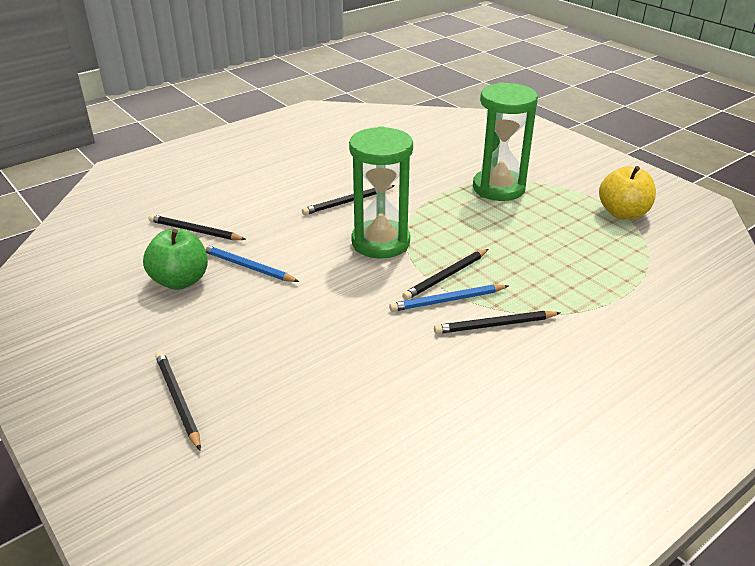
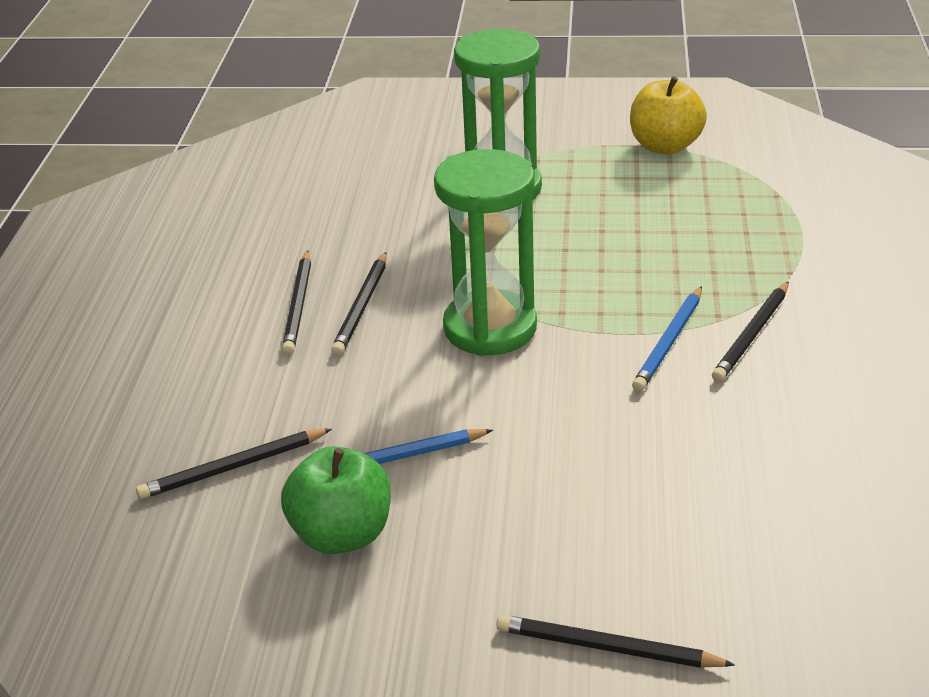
camera: 45 degrees left, 0 degrees up
(446, 276) = (623, 319): black pencil -> black pencil (299, 305)

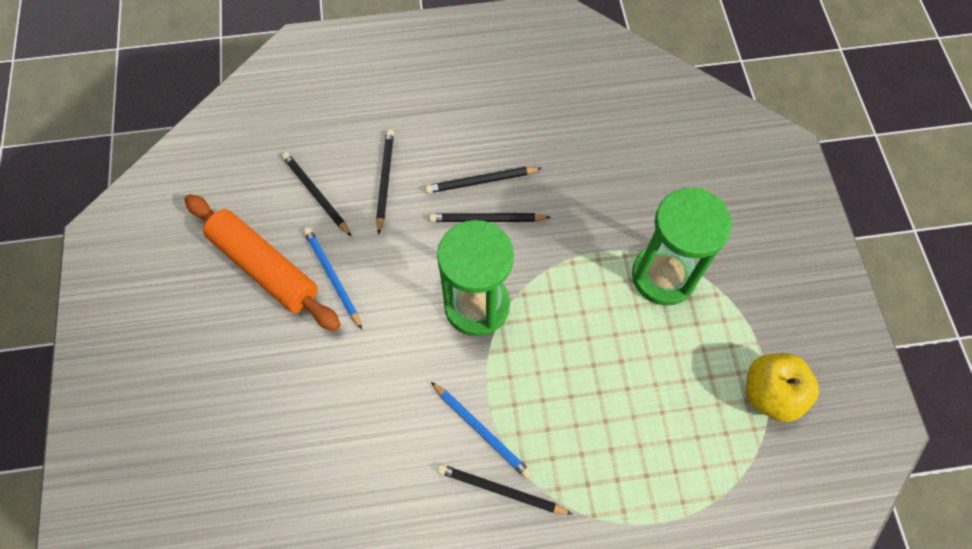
camera: 75 degrees right, 30 degrees up
(342, 535) = (264, 267): green apple -> orange rolling pin
(607, 648) = (184, 429): black pencil -> black pencil (385, 180)
(669, 342) = (481, 430): blue pencil -> blue pencil turned 150 degrees counterclockwise

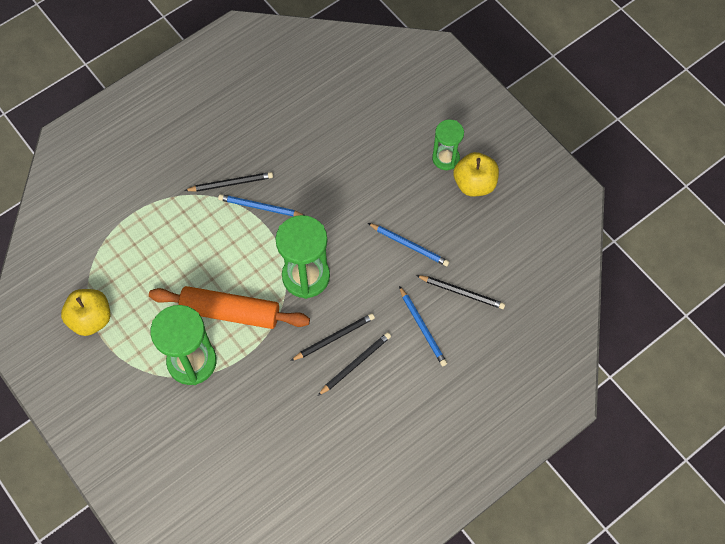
camera: 150 degrees right, 0 degrees up
(200, 311) = (474, 184): none -> yellow apple
(205, 364) = (445, 158): none -> green hourglass
(264, 267) = (456, 229): orange rolling pin -> orange rolling pin (230, 312)
(385, 180) = (423, 327): black pencil -> blue pencil

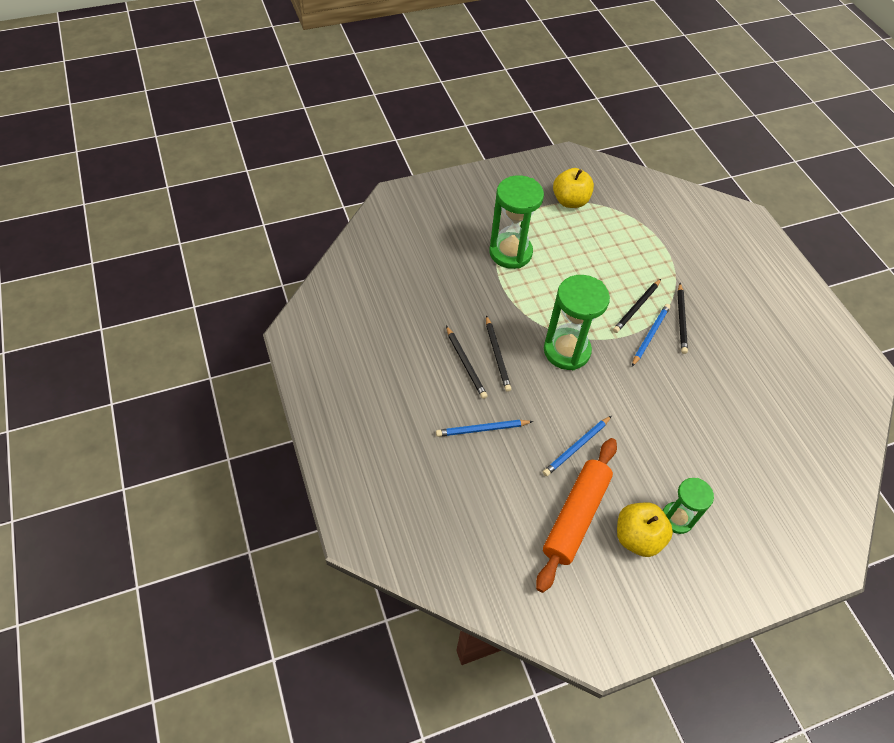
camera: 105 degrees right, 10 degrees down
(230, 312) = (547, 288): orange rolling pin -> orange rolling pin (575, 516)
(462, 292) = (509, 478): black pencil -> black pencil (636, 307)

